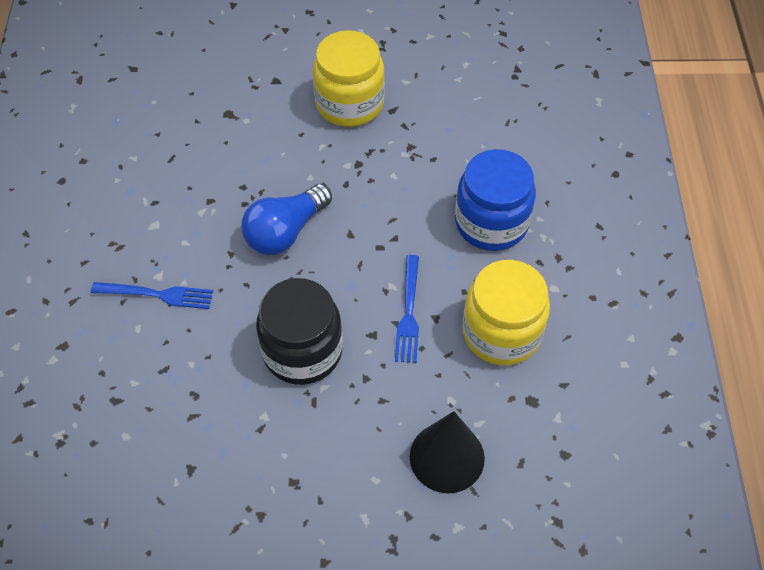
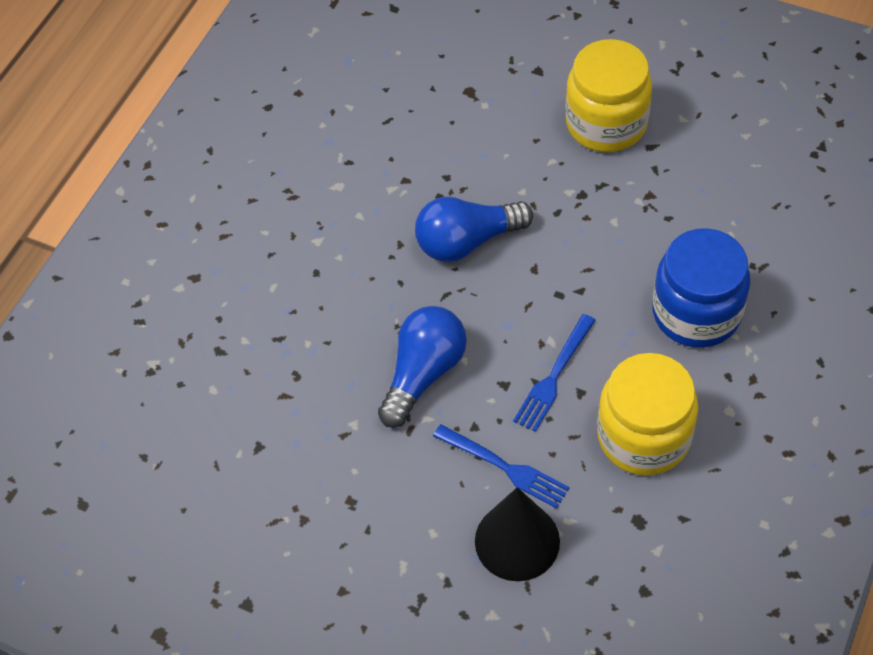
camera: 30 degrees right, 0 degrees up
(158, 294) = (307, 260): blue fork -> blue fork (505, 467)
(302, 351) = (423, 373): black jar -> blue light bulb

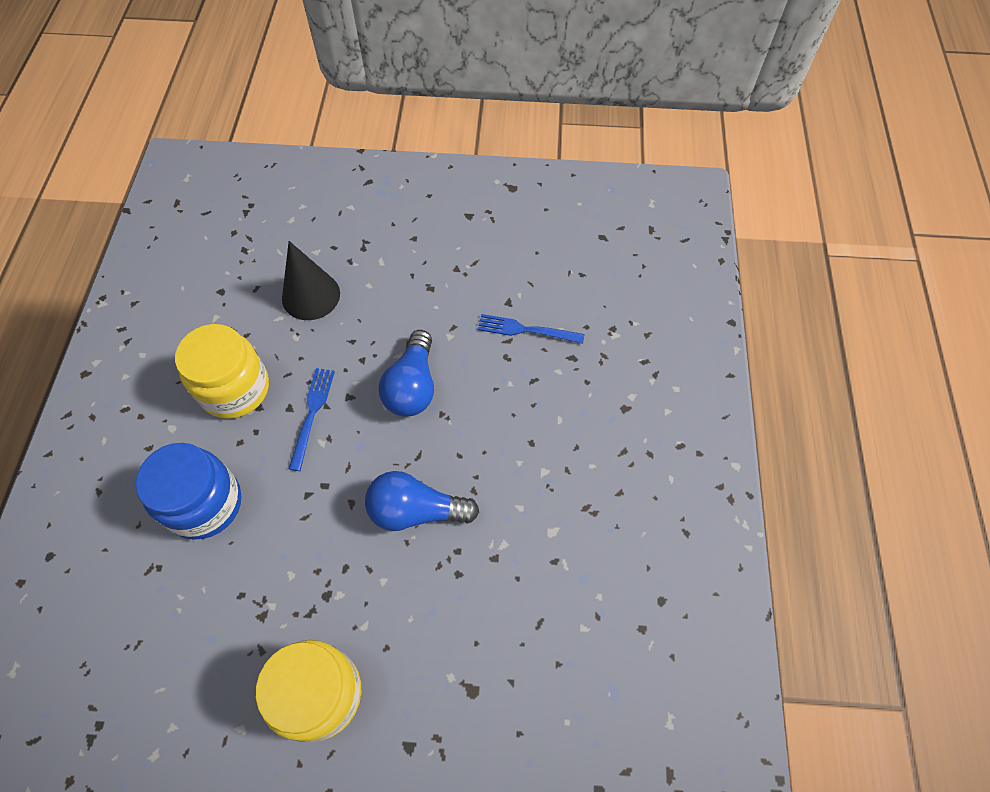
camera: 155 degrees right, 5 degrees up
(467, 241) = (416, 511): blue light bulb -> blue light bulb turned 135 degrees counterclockwise
(505, 467) = (331, 338): blue fork -> blue fork (525, 330)

